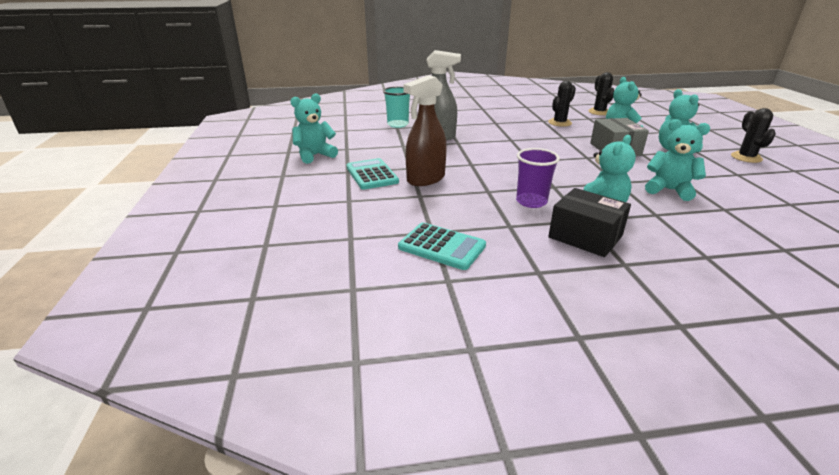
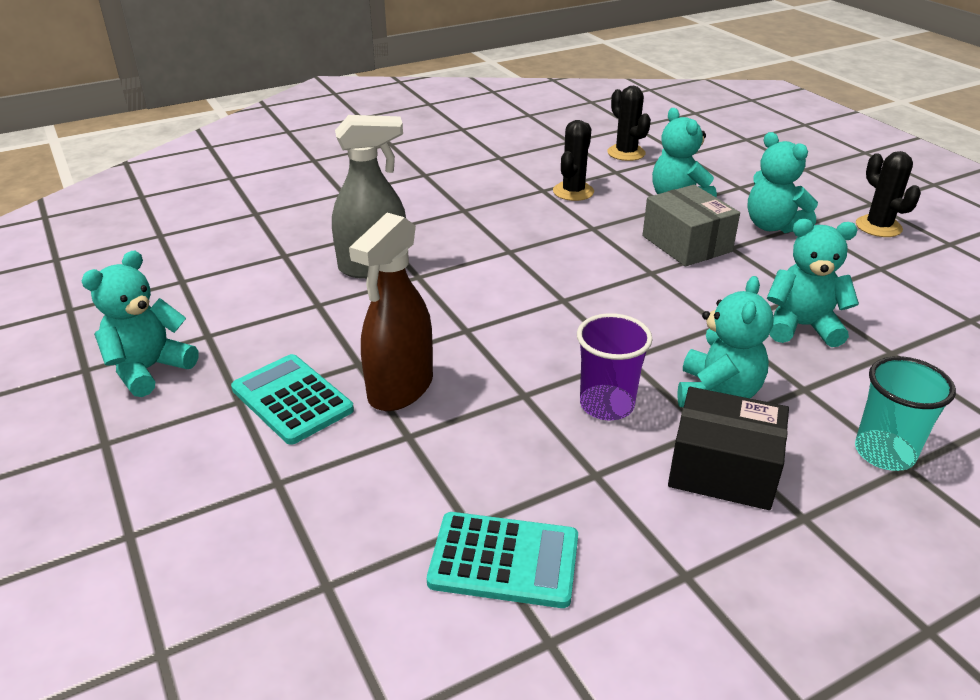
camera: 20 degrees left, 5 degrees up
(398, 124) = (282, 246): turquoise cup -> turquoise cup (884, 453)

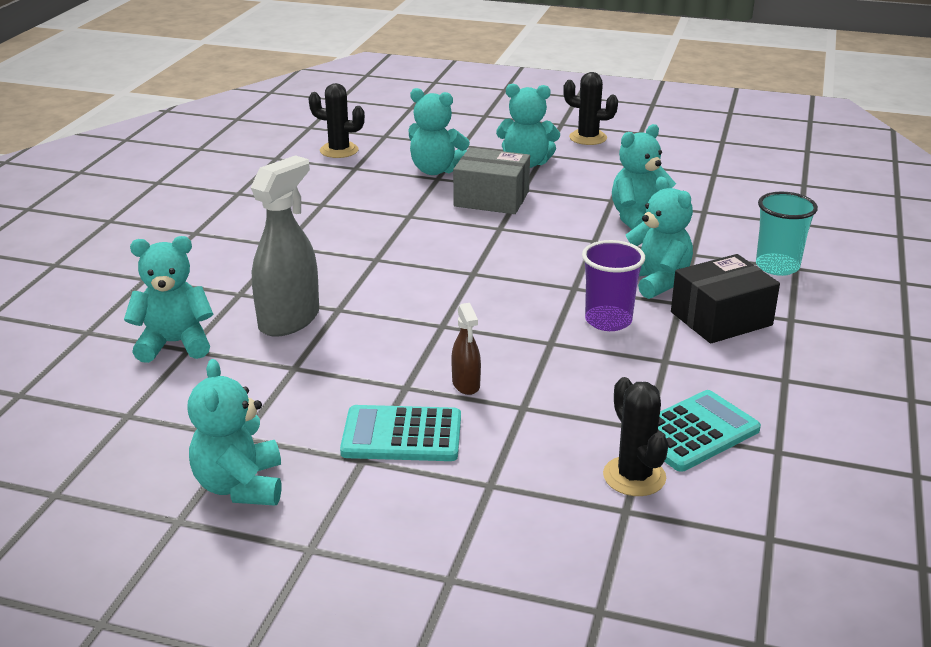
camera: 45 degrees left, 5 degrees down
(283, 247) = (175, 344): none -> turquoise teddy bear
(400, 389) = (466, 384): brown spray bottle -> brown spray bottle, size x0.50
(573, 192) = (348, 196): black cactus -> black cactus (634, 476)

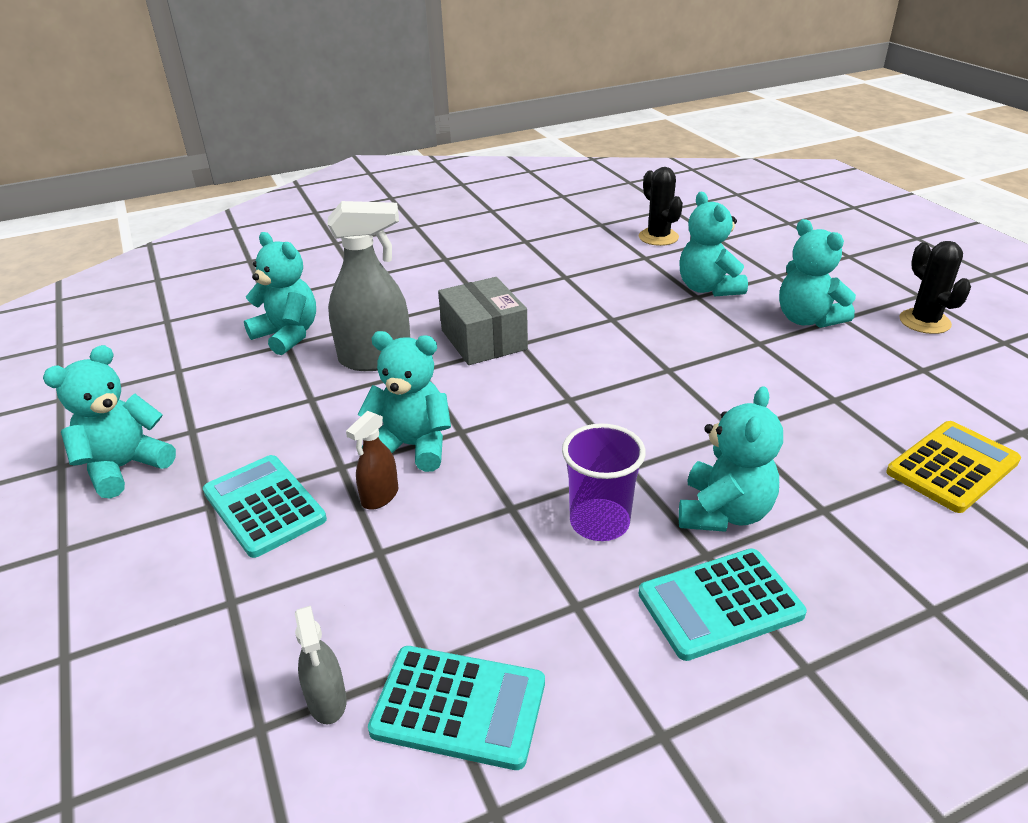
camera: 50 degrees right, 5 degrees up
(491, 199) = (711, 338): grey box -> grey box (484, 340)
(634, 476) = (327, 701): black cactus -> grey spray bottle
(639, 219) = (827, 436): turquoise teddy bear -> turquoise teddy bear (412, 446)
(712, 205) = (952, 467): none -> yellow calculator
(721, 318) = (720, 604): black box -> turquoise calculator
(777, 266) = (908, 591): turquoise cup -> none

